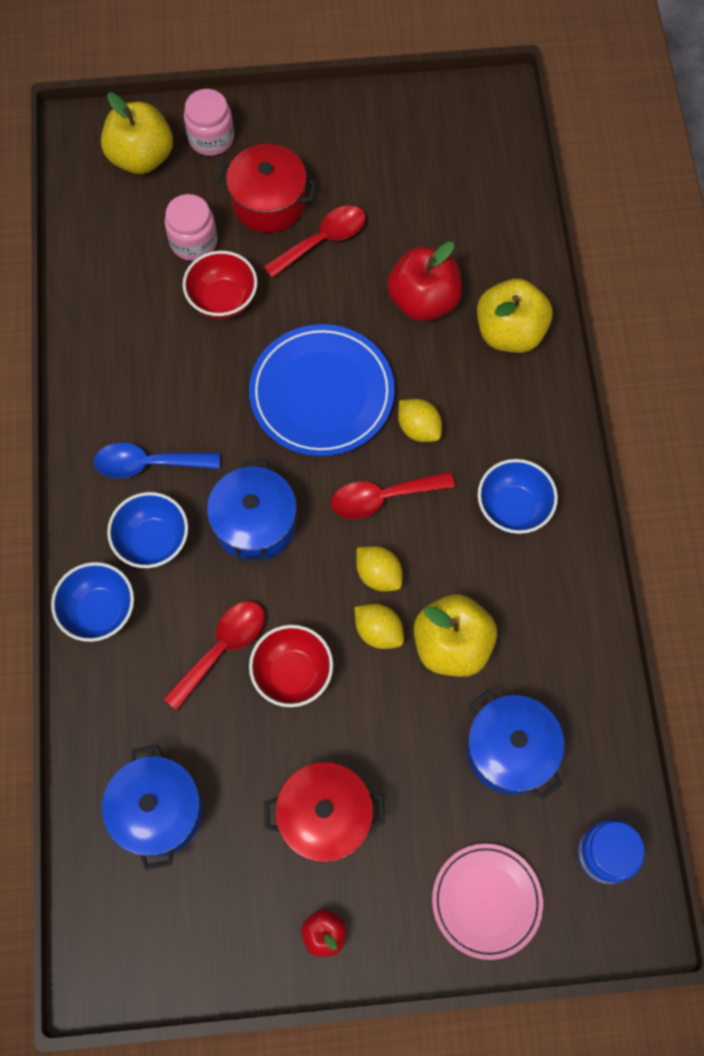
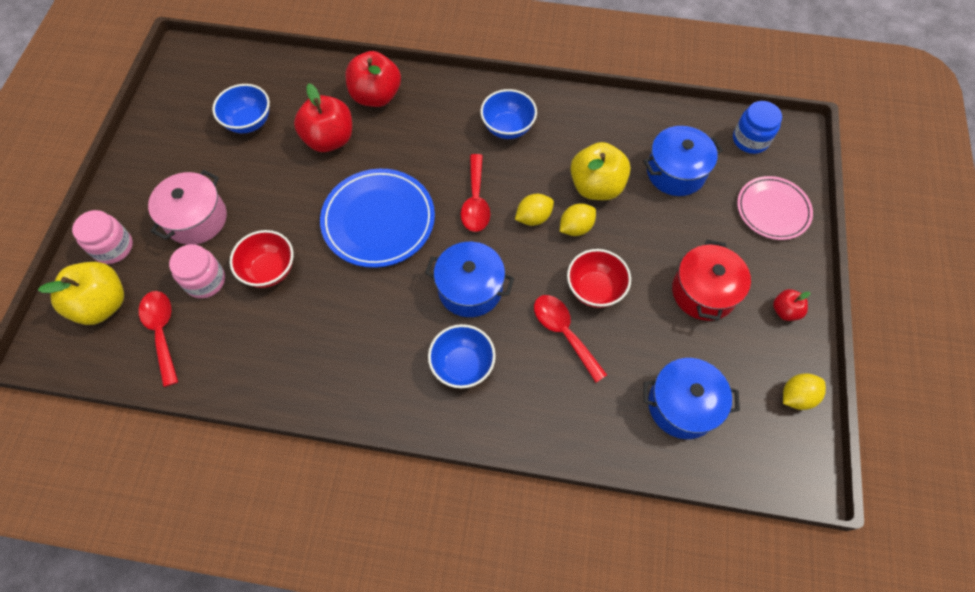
camera: 75 degrees left, 5 degrees down
(100, 611) = (511, 418): blue bowl -> blue bowl (249, 122)
(148, 464) = (393, 356): blue spoon -> none
(269, 202) = (196, 219): red pot -> pink pot
(323, 240) = (249, 190): red spoon -> red spoon (162, 332)
(418, 428) = (429, 167): yellow lemon -> yellow lemon (796, 396)
(509, 332) = (376, 96): yellow apple -> red apple

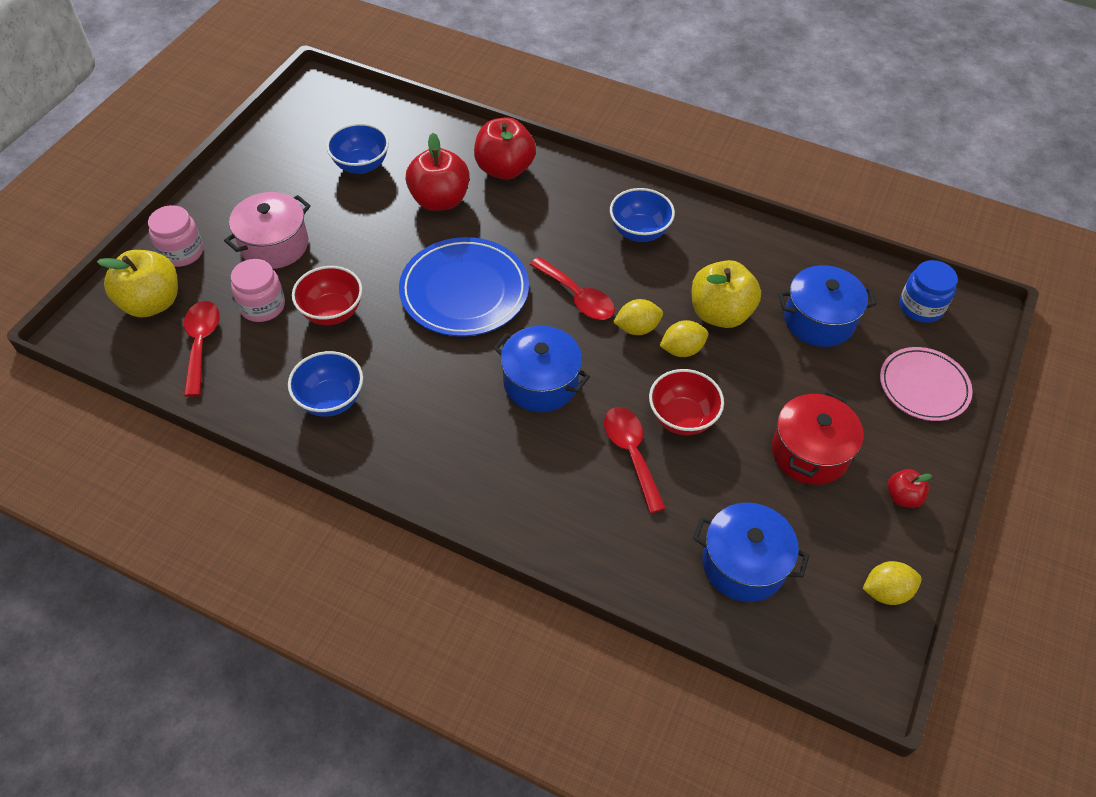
camera: 15 degrees right, 10 degrees down
(462, 365) = (505, 457): blue bowl -> blue bowl (331, 400)
(475, 201) = (577, 297): red spoon -> red spoon turned 60 degrees counterclockwise

